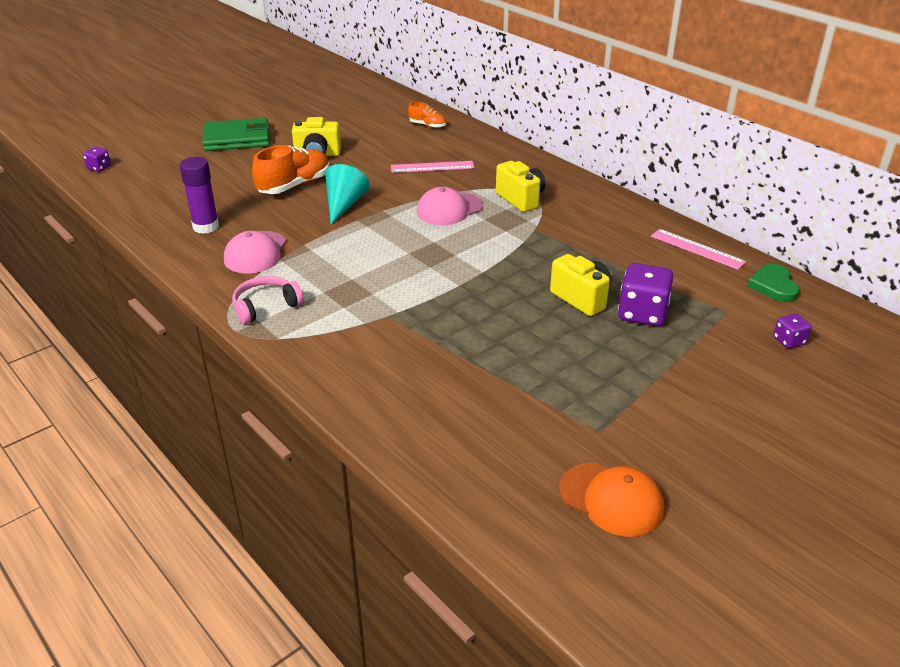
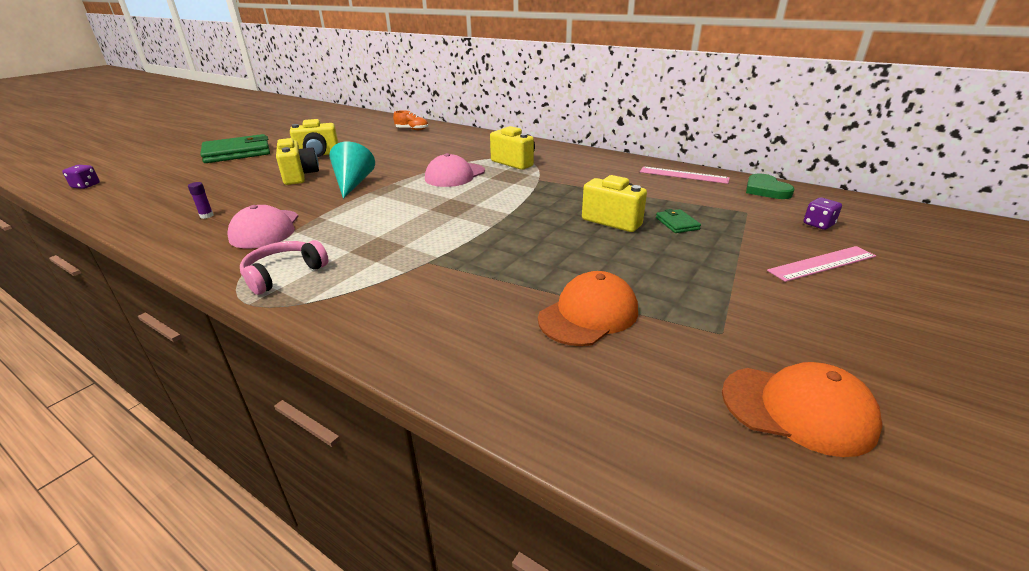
camera: 15 degrees left, 5 degrees down
(206, 227) = (206, 216): purple glue stick -> purple glue stick, size x0.45
(294, 186) = (299, 176): orange shoe -> yellow camera
(432, 167) = (427, 152): pink ruler -> pink ruler (822, 263)
(500, 393) = (588, 314): none -> orange cap
(642, 313) = (677, 223): purple dice -> green wallet

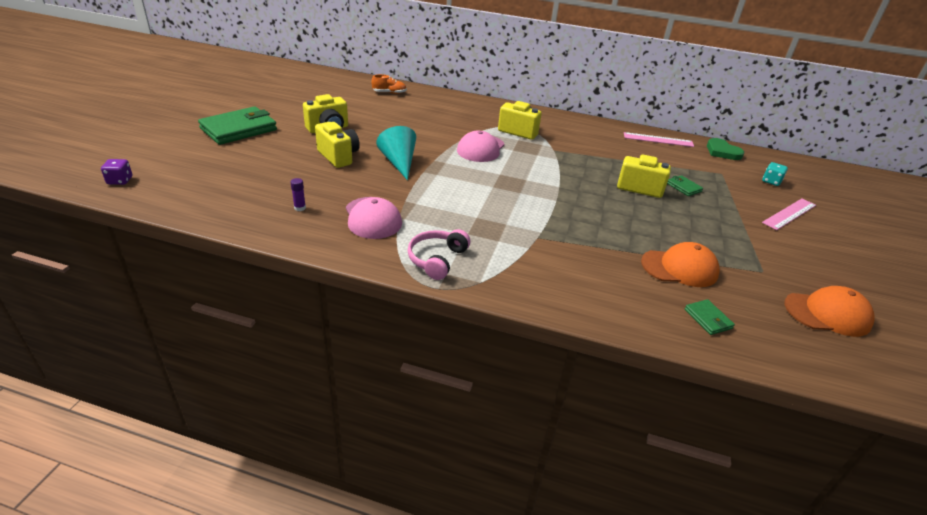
camera: 20 degrees left, 5 degrees up
(574, 387) = (708, 319): none -> green wallet
(588, 314) = (679, 268): orange cap -> orange cap turned 60 degrees clockwise
(818, 224) = (771, 181): purple dice -> turquoise dice

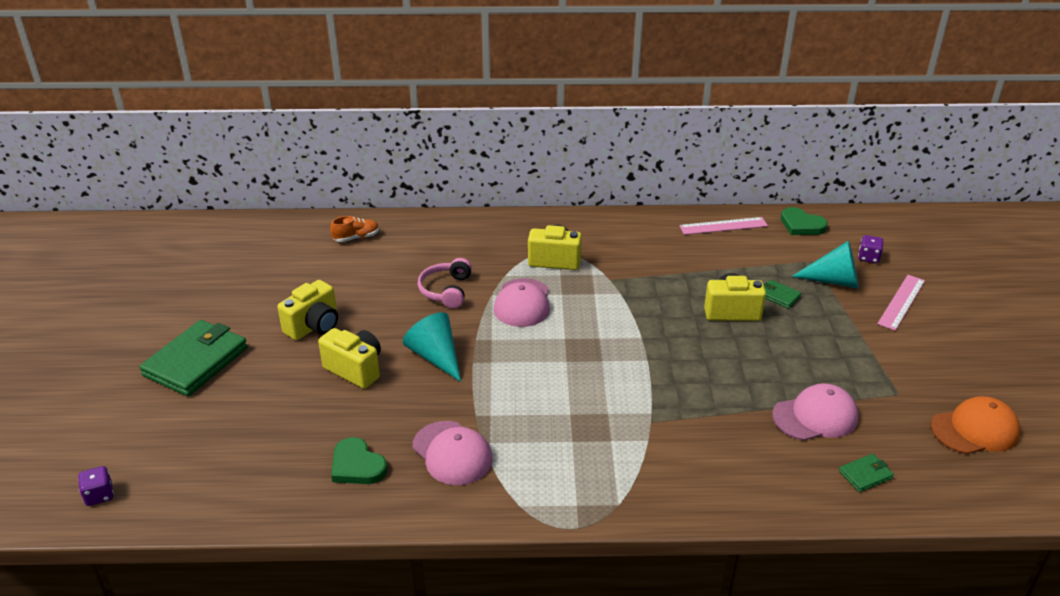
camera: 15 degrees left, 0 degrees up
(300, 208) = (357, 465): purple glue stick -> green heart
(437, 259) = (557, 489): pink headphones -> pink headphones (446, 290)
(679, 268) = (815, 416): orange cap -> pink cap
(708, 319) = (865, 475): green wallet -> green wallet turned 75 degrees counterclockwise
(735, 188) = (833, 281): none -> turquoise cone
(771, 181) = (868, 258): turquoise dice -> purple dice

